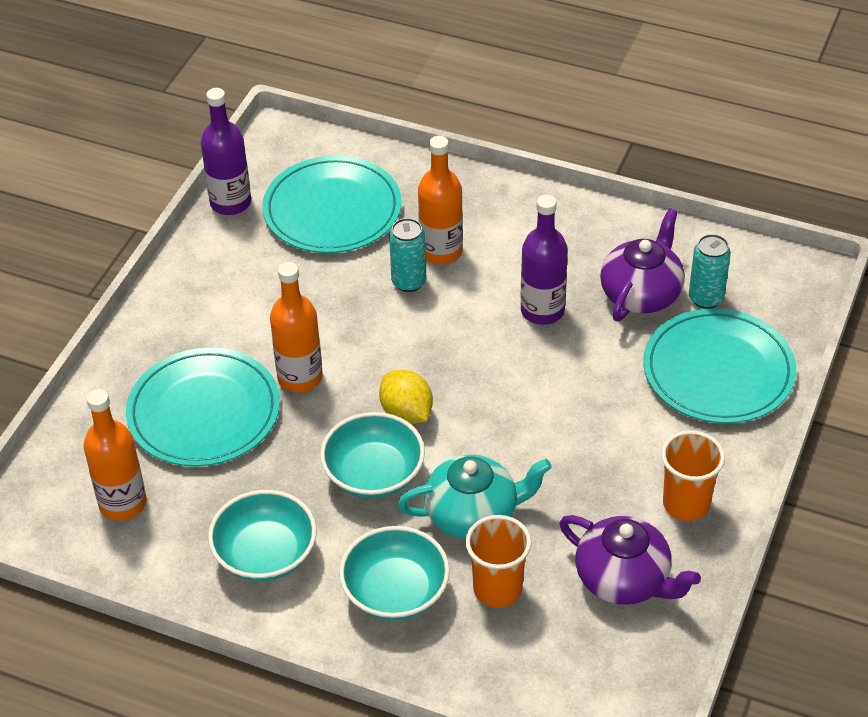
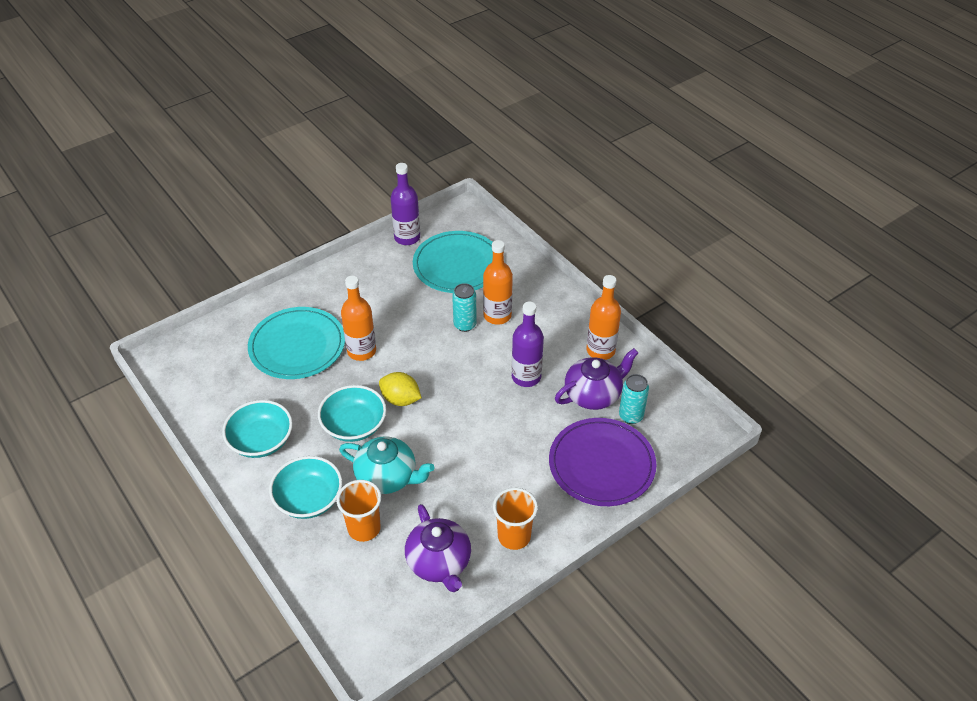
camera: 30 degrees right, 0 degrees up
(122, 503) = (216, 375): orange bottle -> orange bottle (600, 350)
(406, 413) = (400, 399): yellow lemon -> yellow lemon turned 60 degrees counterclockwise
(718, 371) = (601, 464): turquoise plate -> purple plate

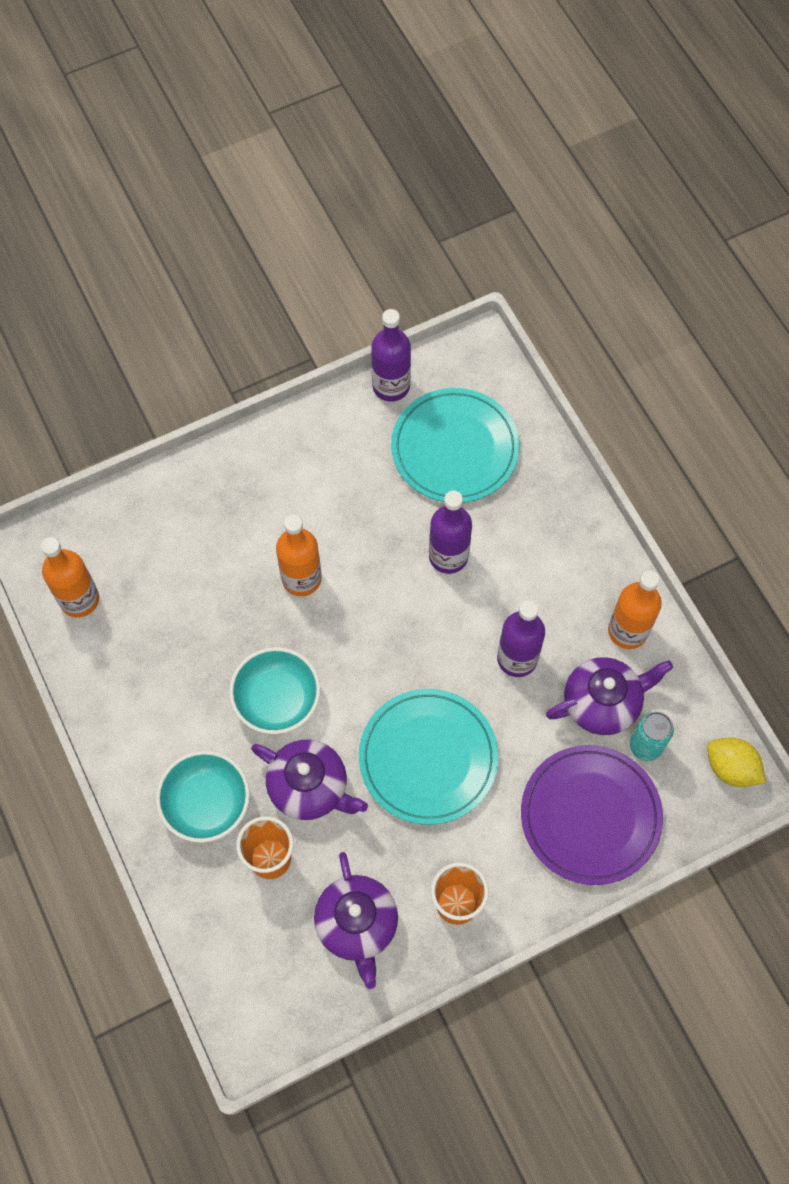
camera: 10 degrees right, 20 degrees up
(261, 441) = (154, 703): turquoise bowl -> none
(297, 346) = (216, 556): turquoise plate -> turquoise plate (428, 758)
(387, 477) = (309, 787): turquoise teapot -> purple teapot
(400, 399) = (343, 668): yellow lemon -> yellow lemon (730, 768)
(465, 325) = (448, 556): turquoise can -> purple bottle
(497, 315) = (496, 547): orange bottle -> orange bottle (79, 599)

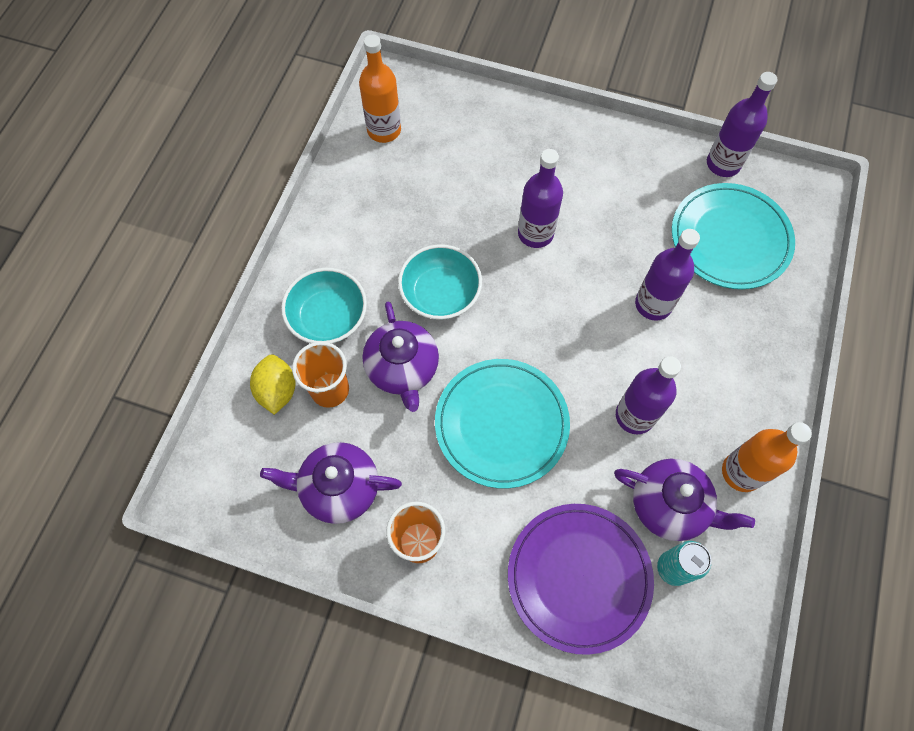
camera: 45 degrees right, 0 degrees up
(301, 579) = (535, 233): orange bottle -> purple bottle
(357, 924) = (338, 488): purple teapot -> purple teapot turned 60 degrees clockwise
(730, 768) = (728, 651): yellow lemon -> yellow lemon (277, 391)

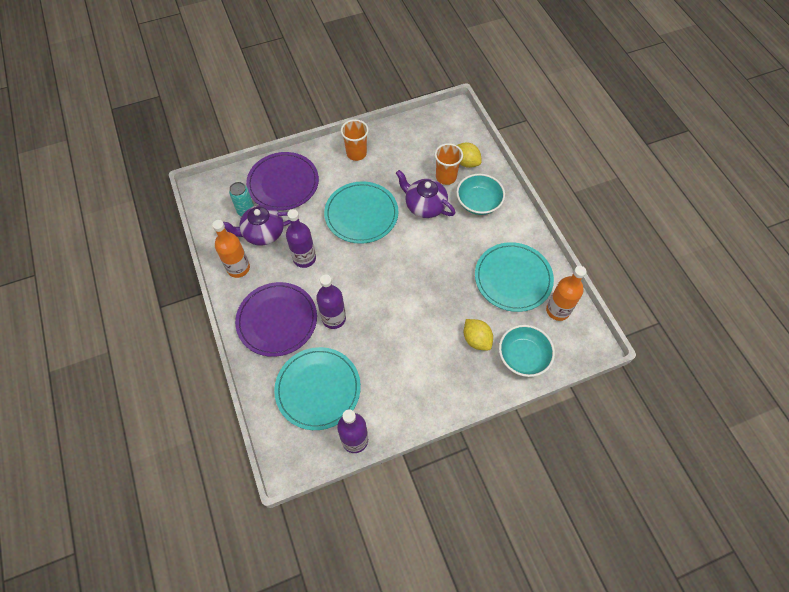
camera: 140 degrees right, 5 degrees down
(338, 488) = (405, 149): purple teapot -> none
(393, 195) = (513, 278): none -> turquoise plate
(440, 294) = (440, 248): turquoise bowl -> turquoise bowl (523, 356)
(504, 165) = (476, 339): none -> yellow lemon
(535, 233) = (424, 312): purple bottle -> none
(730, 354) = (277, 320): none -> purple plate

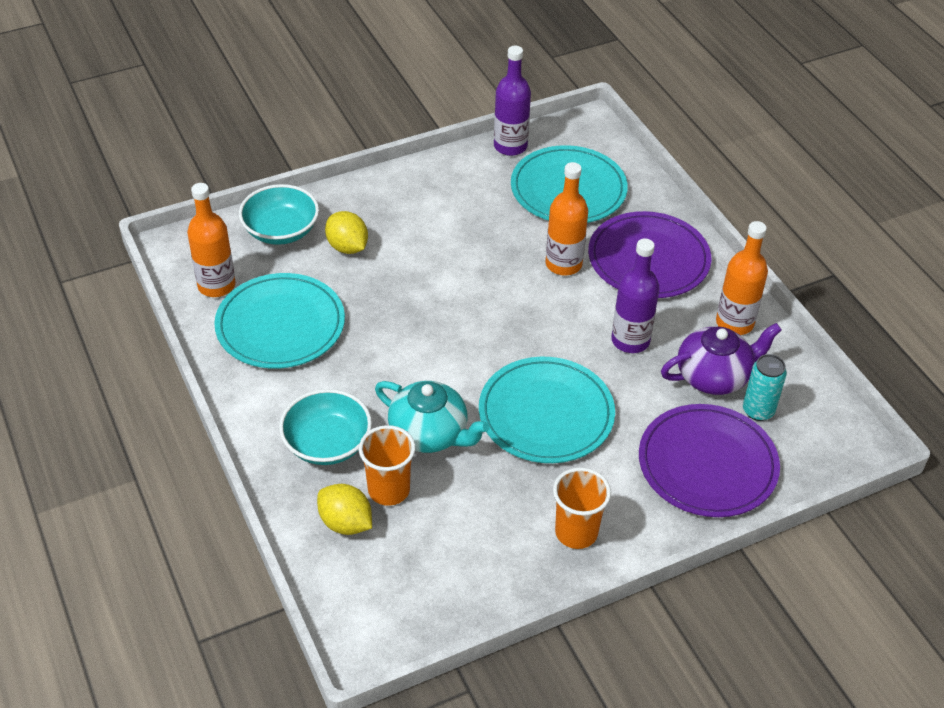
camera: 175 degrees right, 15 degrees down
(334, 318) = (563, 264): purple bottle -> orange bottle
(424, 206) = (430, 433): purple teapot -> turquoise teapot

